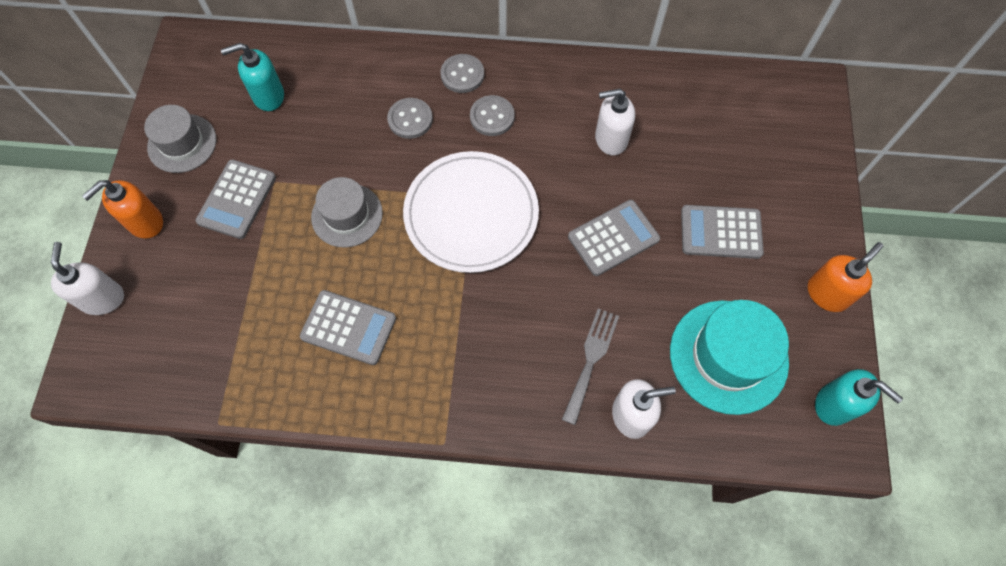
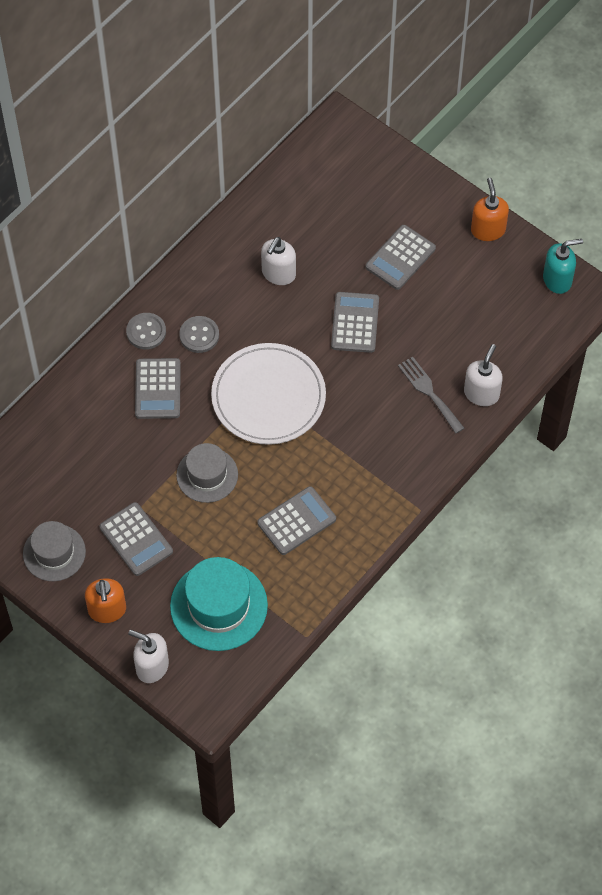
camera: 55 degrees left, 5 degrees down
(268, 96) = (57, 472): turquoise soap dispenser -> none
(410, 119) = (158, 389): grey button -> grey calculator
(728, 356) = (485, 314): turquoise hat -> turquoise hat (218, 606)

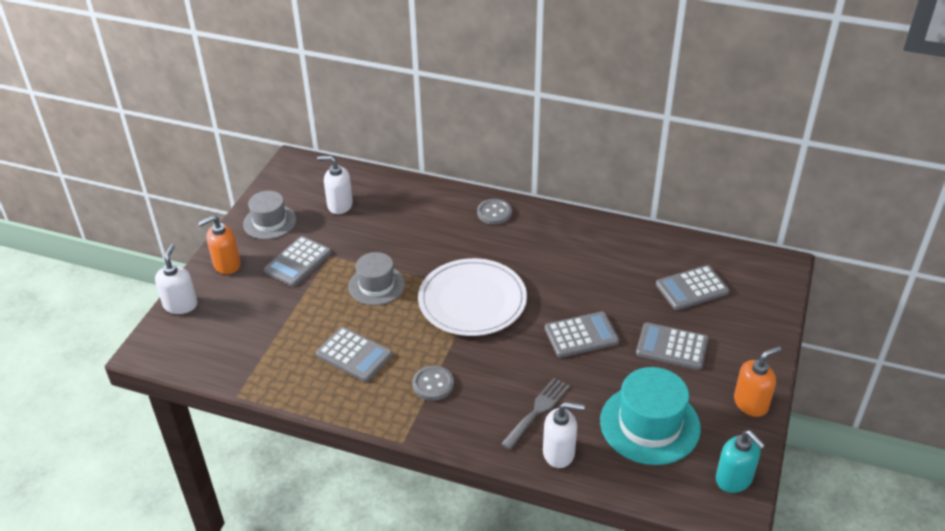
camera: 70 degrees right, 20 degrees down
(158, 389) = (444, 234): grey calculator -> grey calculator (692, 288)
(199, 335) = (509, 242): grey button -> grey button (433, 384)
(218, 606) = (250, 329): turquoise hat -> turquoise hat (649, 424)
(278, 274) = (599, 272): white soap dispenser -> white soap dispenser (339, 205)

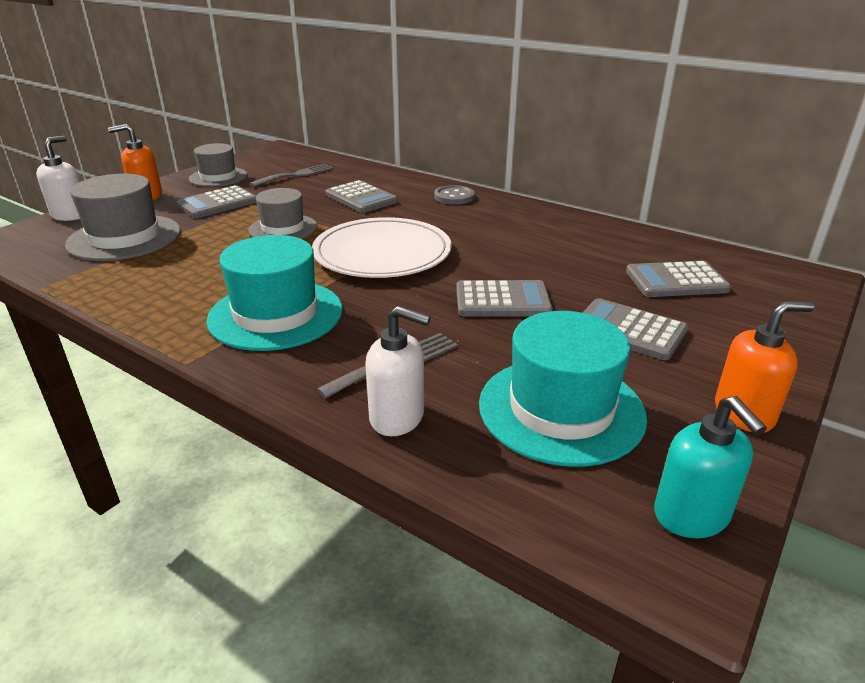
camera: 15 degrees right, 10 degrees down
(254, 324) = (124, 238): none -> grey hat
(339, 205) = (296, 175): white soap dispenser -> grey fork
(354, 355) = (206, 275): grey calculator -> grey calculator (361, 198)
(433, 384) = (276, 314): grey button -> turquoise hat

